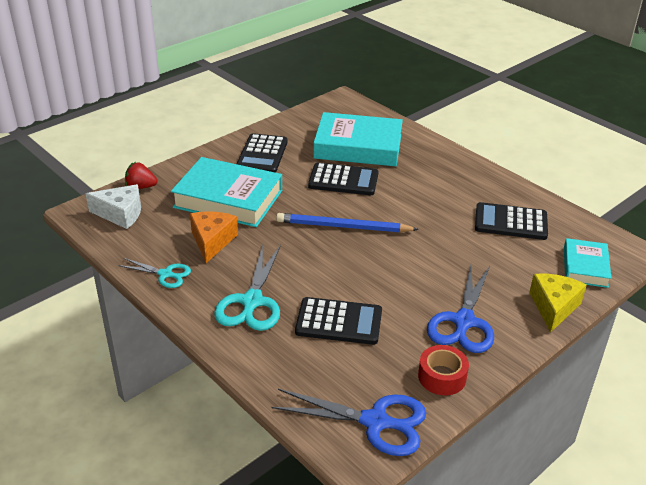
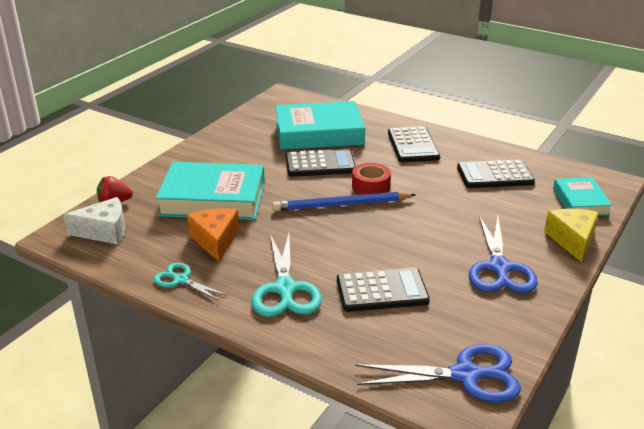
camera: 15 degrees left, 5 degrees down
(165, 274) = (181, 280): turquoise scissors -> turquoise scissors turned 150 degrees counterclockwise
(262, 154) = (228, 154): black calculator -> black calculator (413, 145)
(442, 377) = (506, 321): red tape -> red tape (371, 186)

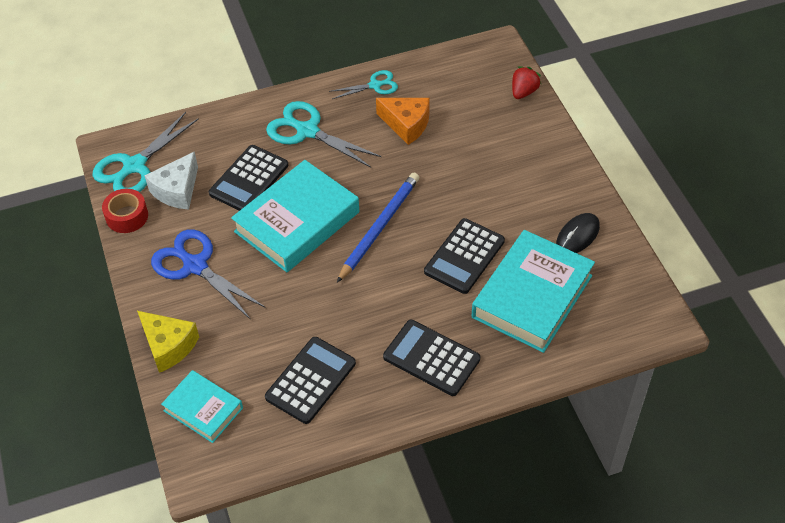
camera: 130 degrees right, 20 degrees up
(104, 231) = (481, 71): white cheese -> white cheese (177, 190)
(213, 199) = (472, 151): turquoise book -> turquoise book (297, 222)
(248, 135) = (577, 236): none -> black mouse
(371, 186) = (388, 267): red tape -> red tape (127, 216)
(465, 375) = (134, 166): blue scissors -> turquoise scissors

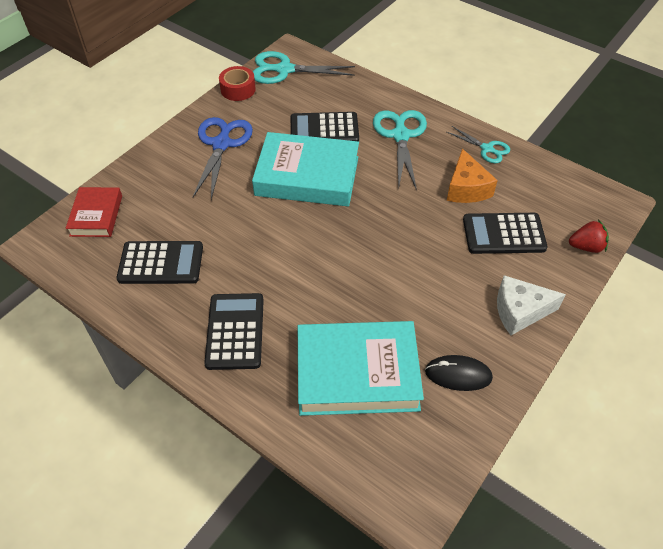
camera: 55 degrees right, 0 degrees up
(168, 346) = (140, 168): yellow cheese -> none
(177, 190) = (281, 100): white cheese -> white cheese (519, 311)
(203, 409) = (96, 215): turquoise book -> red book
(379, 227) = (344, 227): blue pencil -> none
(464, 256) = (361, 299): black calculator -> black calculator (503, 234)

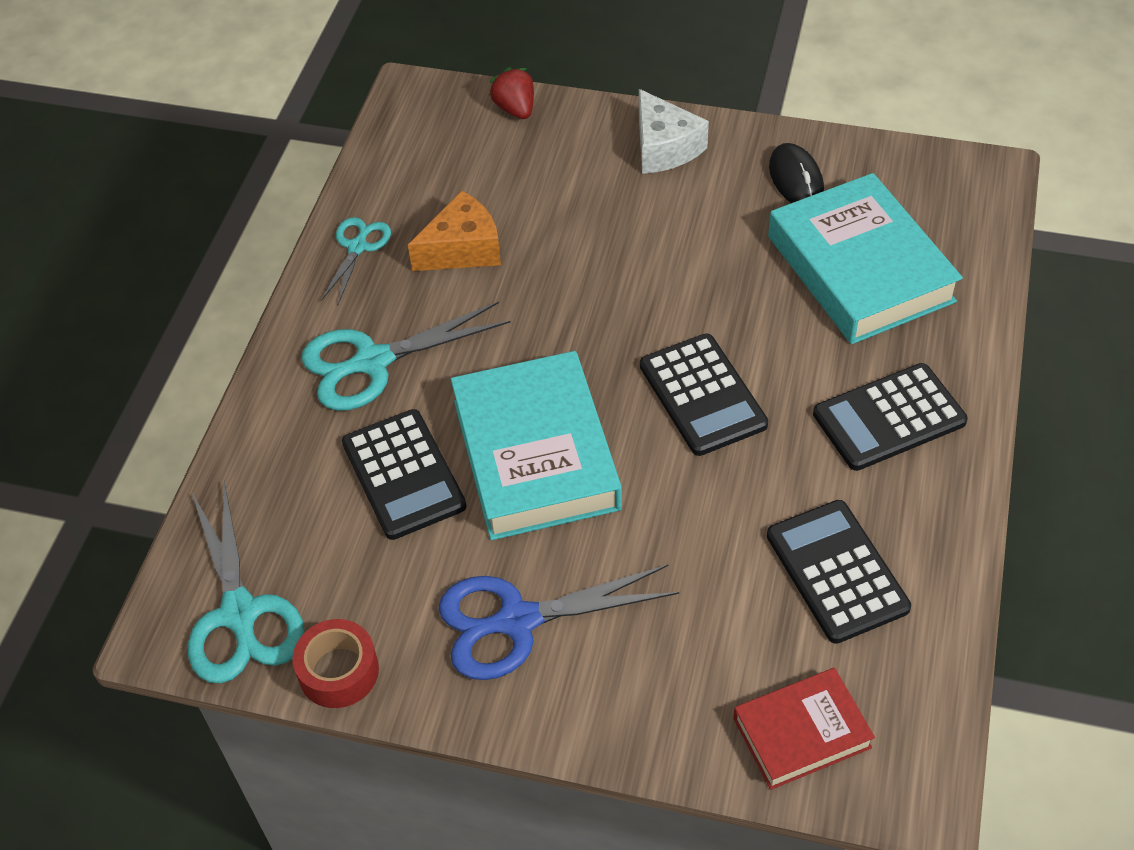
camera: 110 degrees left, 0 degrees up
(503, 234) = (536, 189): black calculator -> black calculator (702, 395)

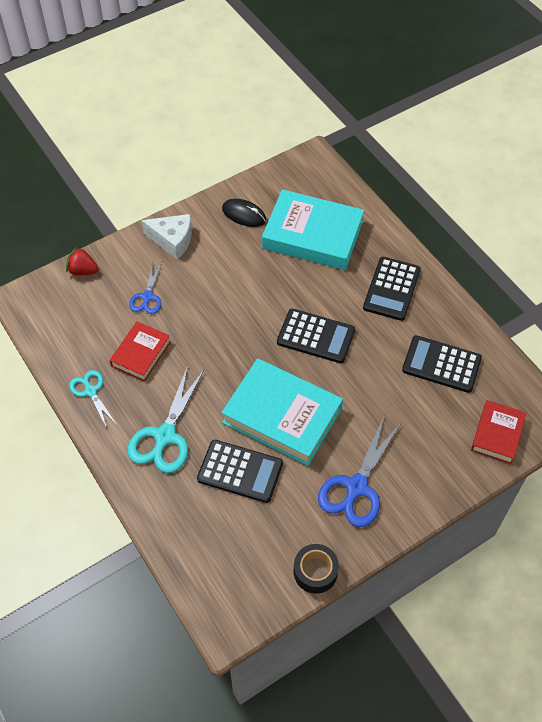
camera: 50 degrees left, 5 degrees up
(240, 613) = (246, 589): turquoise scissors -> none
(338, 671) = (315, 571): red tape -> black tape
(463, 249) = (141, 354): orange cheese -> red book
(552, 191) = (147, 297): none -> blue scissors

